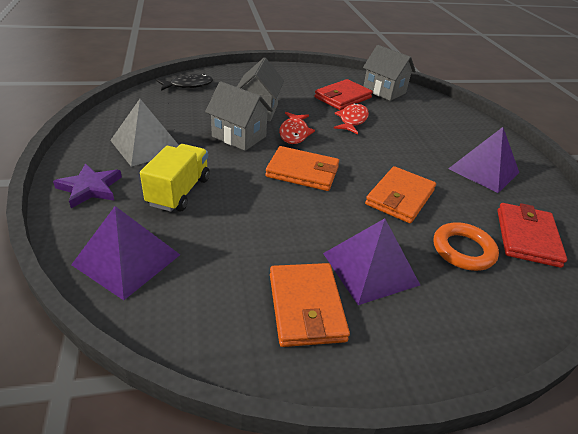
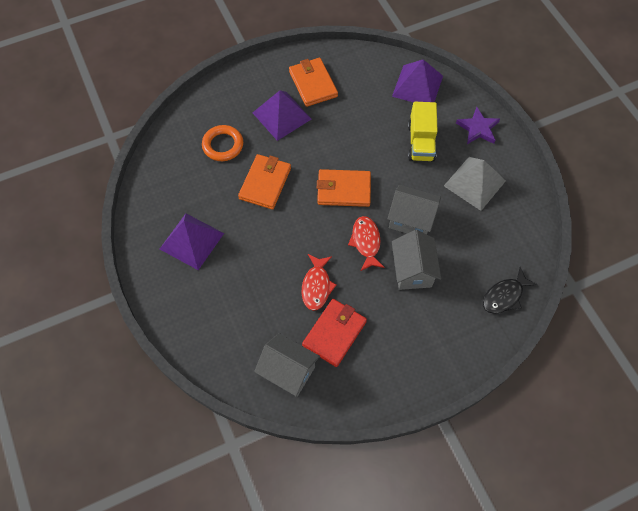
camera: 170 degrees right, 25 degrees up
(527, 237) = (175, 169): red wallet -> none

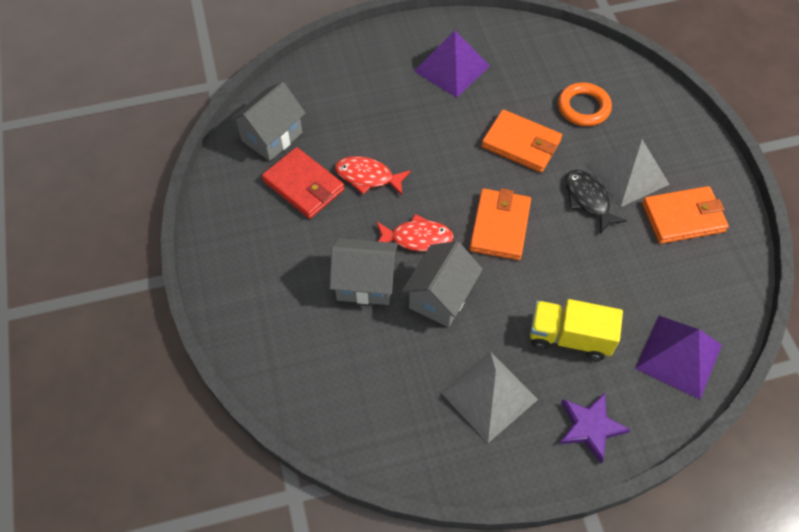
camera: 100 degrees right, 5 degrees down
(281, 116) = (627, 174): purple pyramid -> grey pyramid
(504, 296) = (302, 388): black fish -> black fish (588, 200)

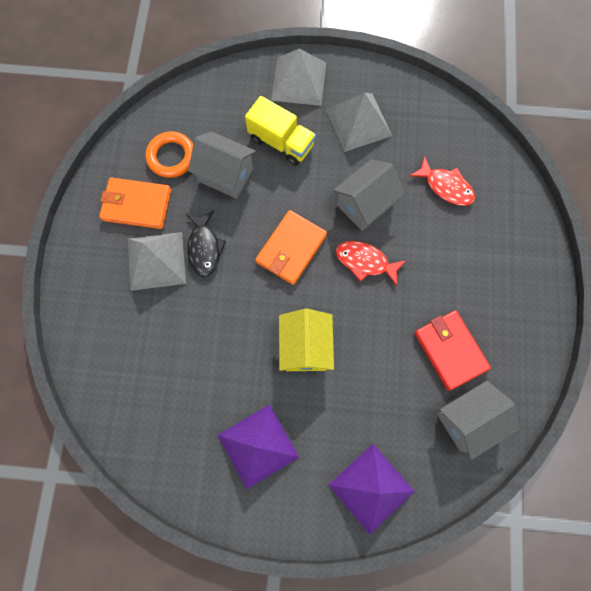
camera: 160 degrees left, 15 degrees up
(365, 283) = (421, 236): grey house -> grey house (226, 175)
(368, 177) = (388, 339): red fish -> red fish (445, 186)
(444, 147) = (305, 347): none -> yellow house
(521, 144) = (233, 325): orange wallet -> none
(583, 107) = (153, 346): orange ring -> orange ring (171, 157)
(590, 427) = (299, 81): purple star -> grey pyramid
(678, 356) = (211, 104): purple pyramid -> purple pyramid (371, 488)

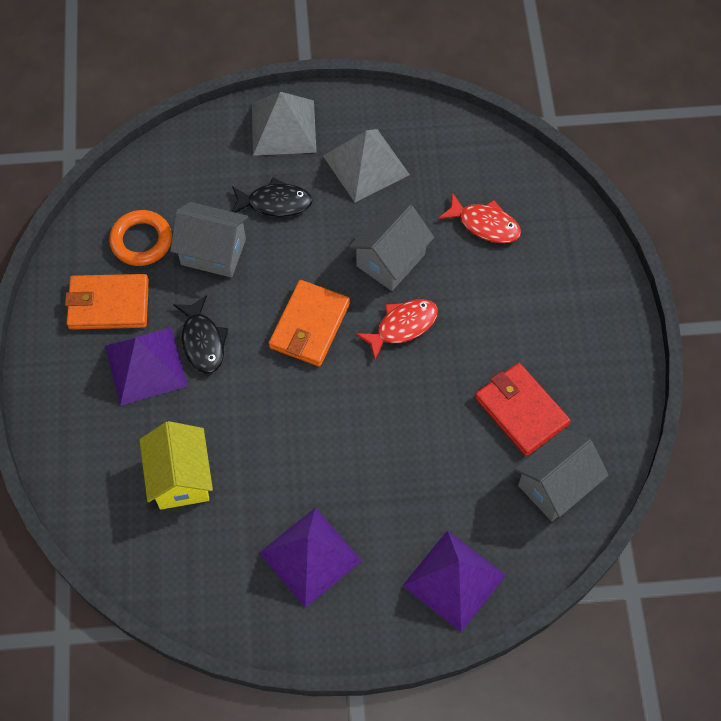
camera: 10 degrees left, 10 degrees down
(156, 261) = (146, 365): grey pyramid -> purple pyramid
(281, 142) = (275, 203): yellow truck -> black fish
(305, 347) = (347, 436): yellow house -> yellow house (180, 478)
(365, 262) = (402, 326): red fish -> red fish turned 135 degrees clockwise

